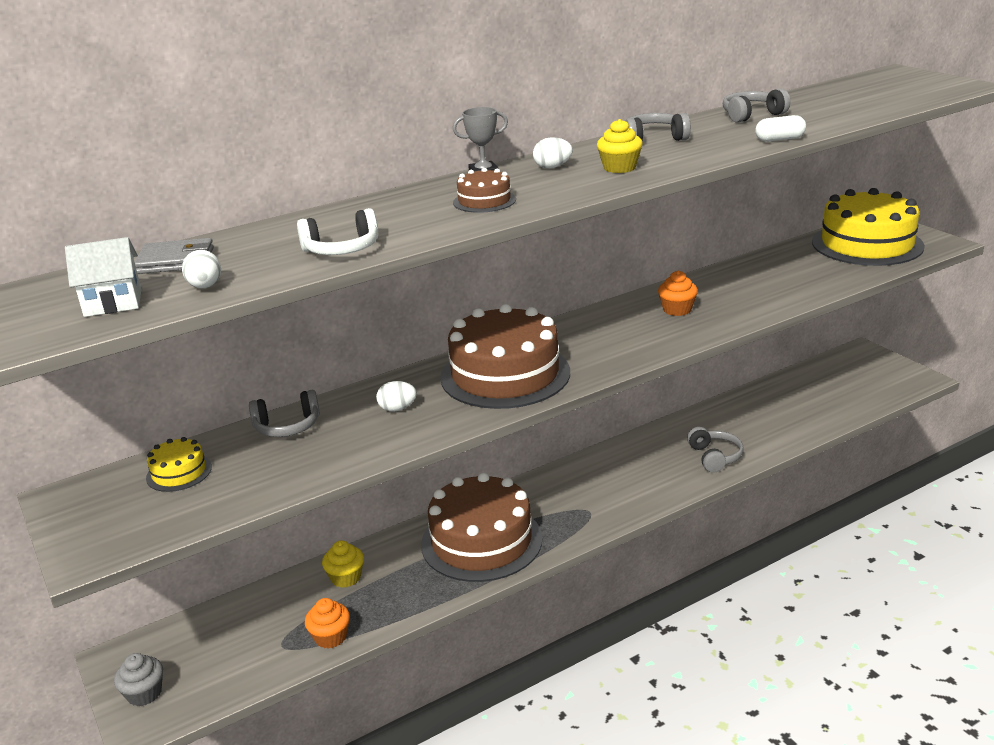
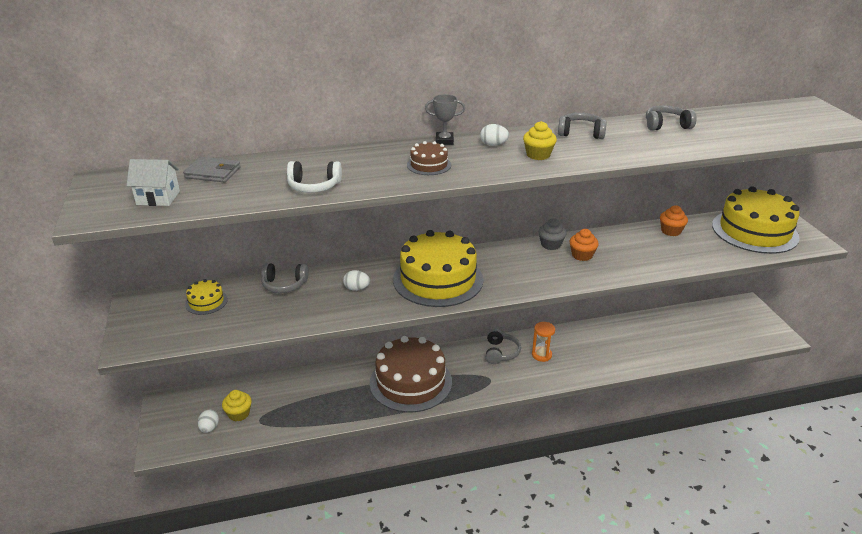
camera: 15 degrees right, 5 degrees up
(144, 693) = (170, 428): grey cupcake -> grey cupcake (551, 245)
(205, 287) = (216, 198): white egg -> white egg (209, 428)
(330, 637) = (289, 423): orange cupcake -> orange cupcake (671, 231)
(346, 577) = (316, 384): yellow cupcake -> yellow cupcake (239, 414)
(505, 374) = (438, 279): brown cake -> yellow cake
(641, 466) = (541, 355): none -> orange hourglass
(714, 457) = (596, 361): grey headphones -> grey headphones (501, 352)
(779, 139) = (670, 152): white capsule -> none

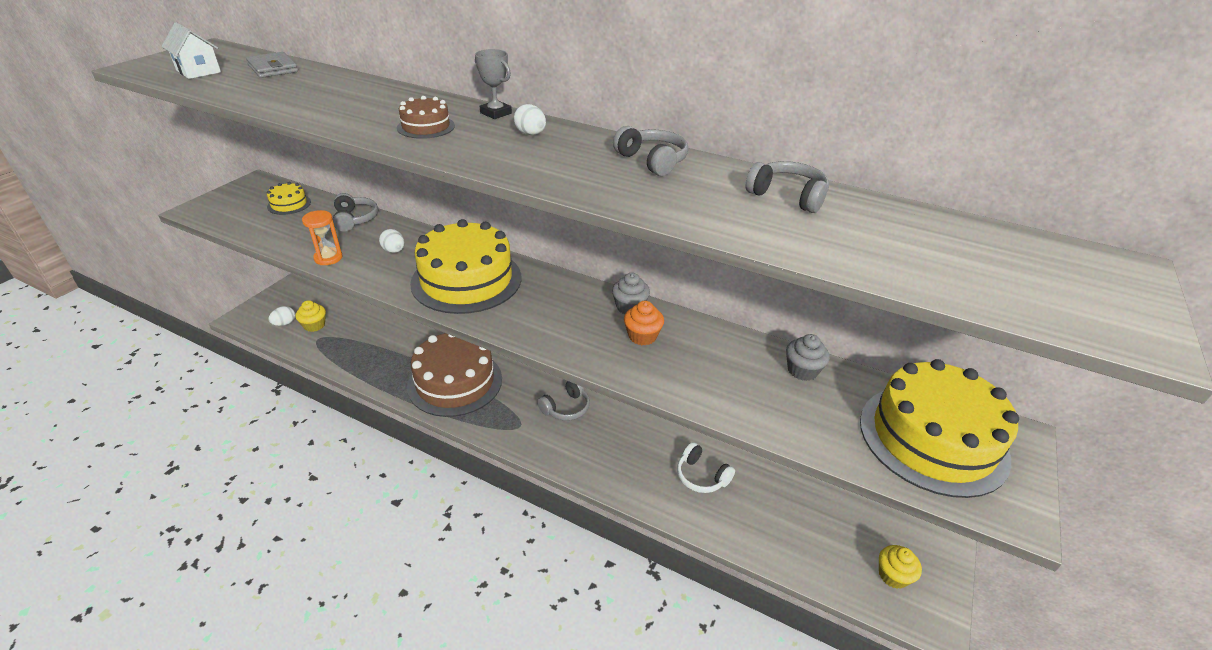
camera: 40 degrees right, 5 degrees up
(284, 285) = (355, 219): grey headphones -> grey headphones turned 150 degrees counterclockwise
(314, 186) = (300, 105): white headphones -> white headphones (701, 476)
(538, 155) = (547, 161): yellow cupcake -> yellow cupcake (893, 575)
(541, 355) = (600, 436): orange hourglass -> orange hourglass (328, 258)
(671, 231) = (802, 370): orange cupcake -> grey cupcake

